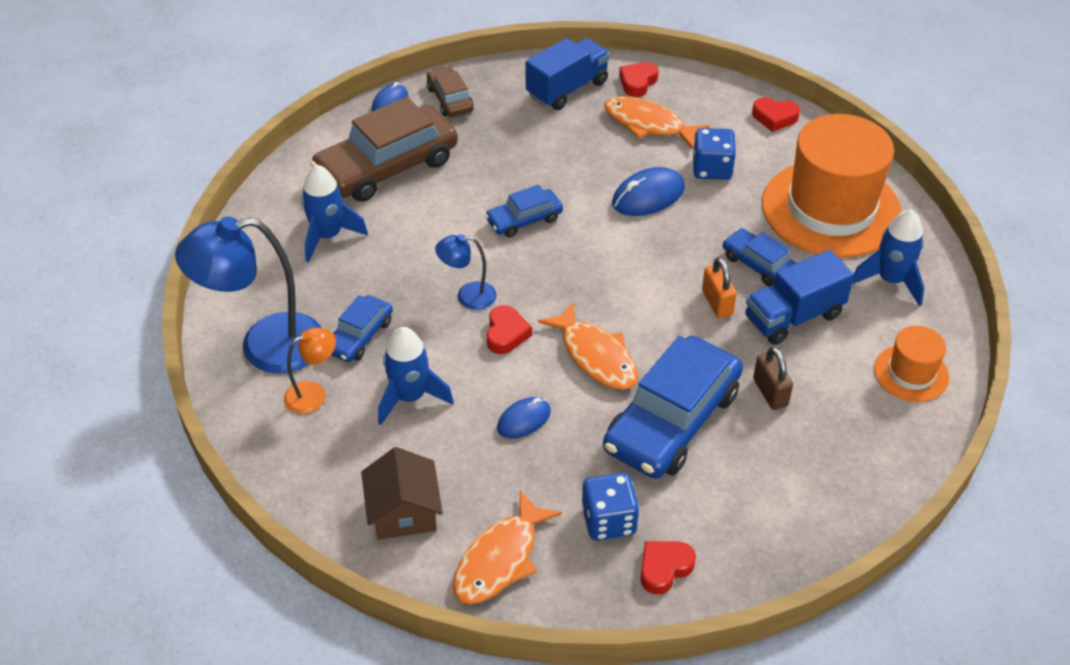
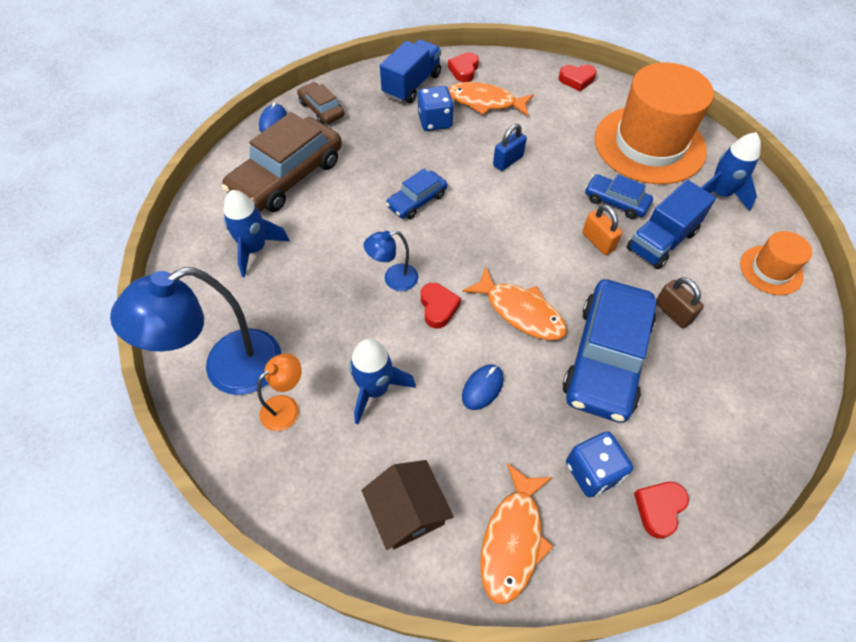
camera: 15 degrees left, 10 degrees up
(359, 336) = (311, 339): blue car -> none
(648, 196) = (508, 161): blue mouse -> blue padlock
(712, 169) = (547, 129): blue dice -> blue dice (435, 121)

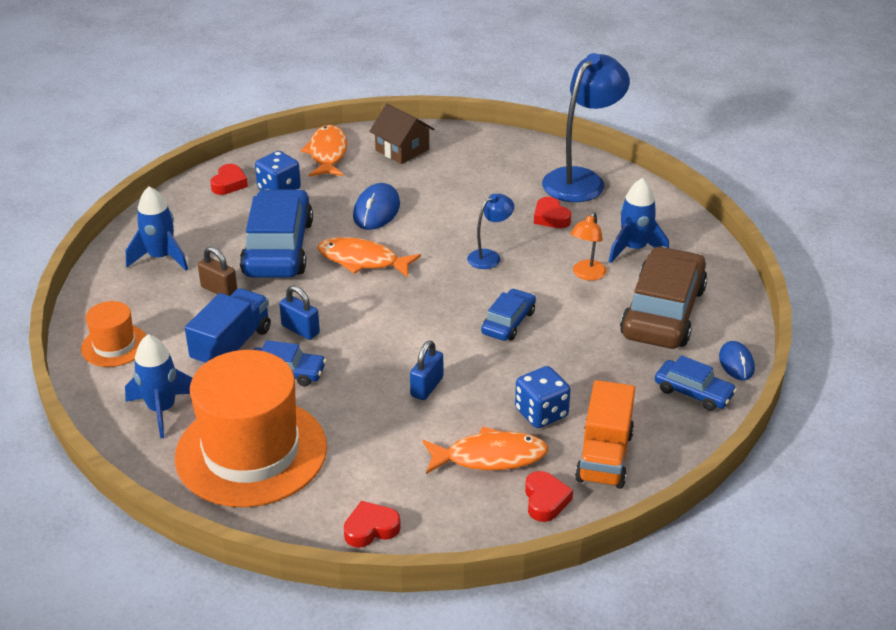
camera: 160 degrees right, 20 degrees down
(286, 407) = (520, 172): orange lamp -> orange lamp (586, 275)
(321, 109) = (693, 392): brown car -> blue car
(375, 389) = (460, 193): blue rocket -> blue rocket (161, 257)
(412, 85) = (604, 456): blue truck -> orange truck
(438, 307) = (437, 247): red heart -> red heart (551, 217)
(482, 388) = (376, 211): blue mouse -> blue mouse, size x1.53
(598, 241) = (300, 330): orange padlock -> blue padlock

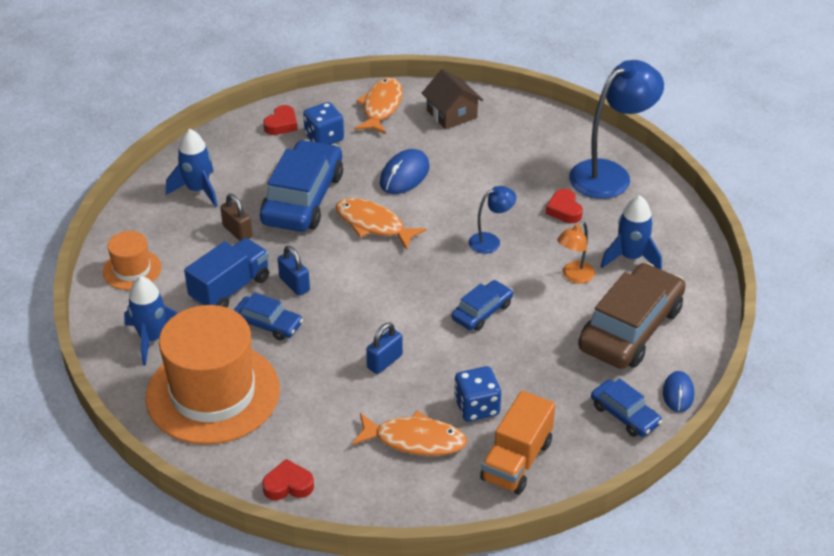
camera: 15 degrees right, 5 degrees up
(545, 500) = (447, 491): red heart -> none

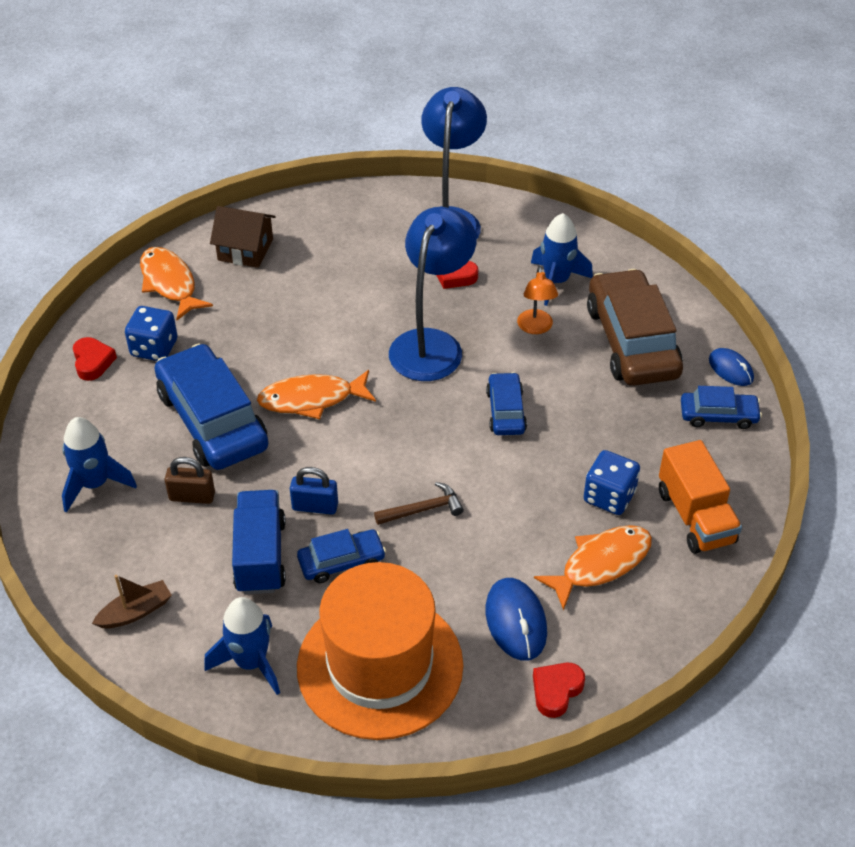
camera: 45 degrees left, 5 degrees up
(132, 270) = (135, 612): orange hat -> brown boat
(352, 330) = (423, 509): none -> brown hammer
(384, 361) = (487, 516): blue padlock -> none
(404, 175) = (278, 334): blue mouse -> blue mouse (516, 621)
(490, 241) = (431, 344): blue lamp -> blue lamp, size x2.03

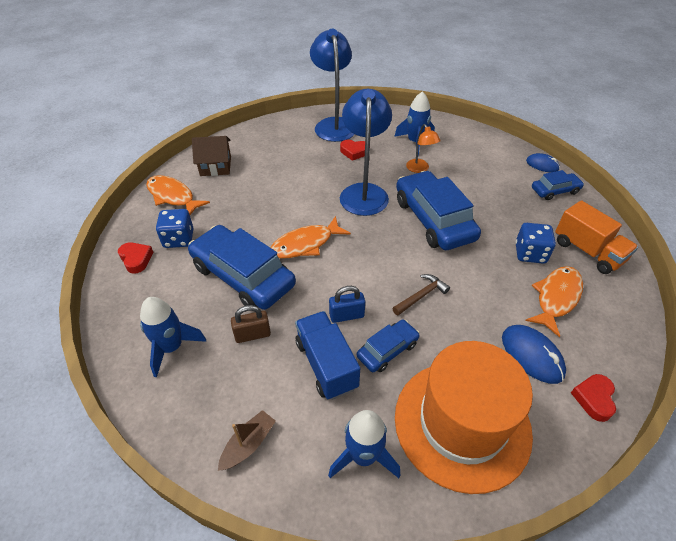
camera: 20 degrees left, 0 degrees up
(506, 411) = (433, 219): blue car -> blue car, size x1.97
(632, 341) = (478, 163): brown car -> none

